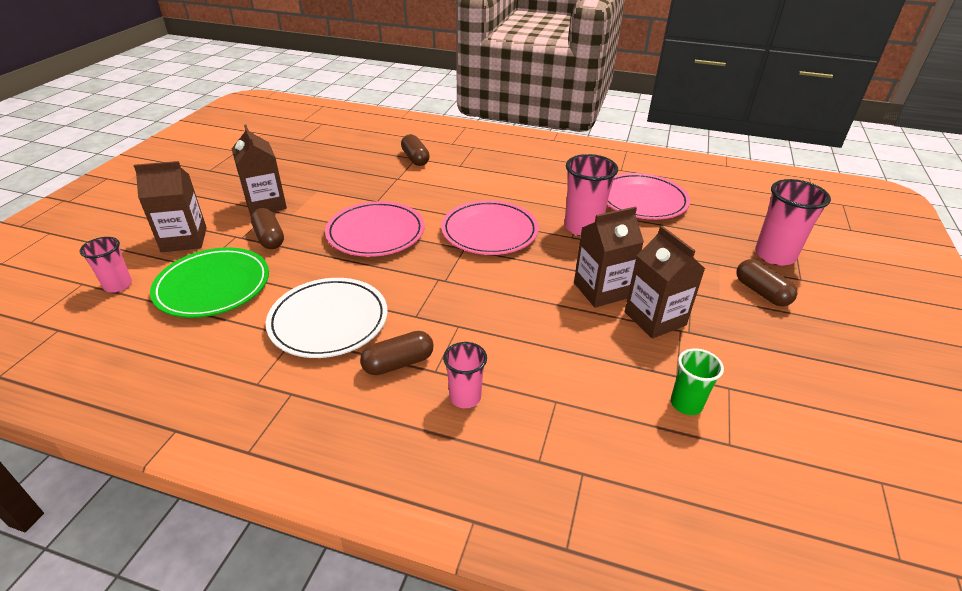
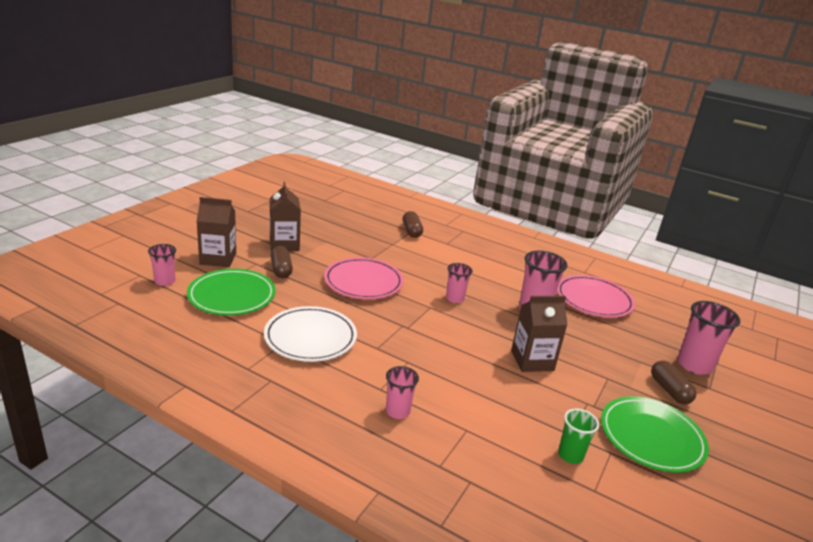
camera: 10 degrees right, 10 degrees down
(398, 363) = (354, 377): brown capsule -> none
(489, 231) = (455, 299): pink plate -> pink cup
(655, 318) = (569, 390): brown carton -> none
(765, 356) = (651, 437): none -> green plate

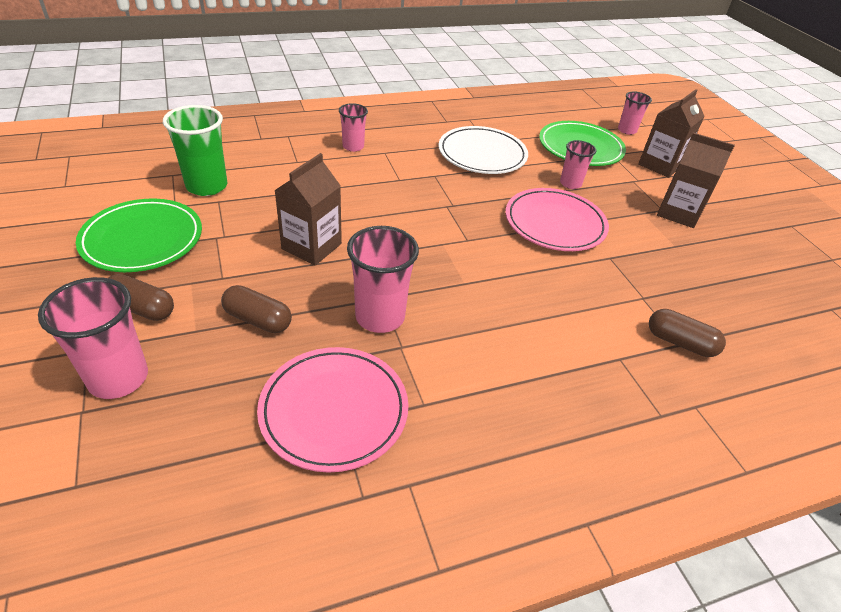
camera: 130 degrees right, 15 degrees up
(281, 270) = (615, 187): brown capsule -> brown capsule (258, 320)
(455, 299) = (466, 267): pink cup -> pink cup (570, 184)
(570, 455) = (207, 186): green cup -> green cup, size x1.66

